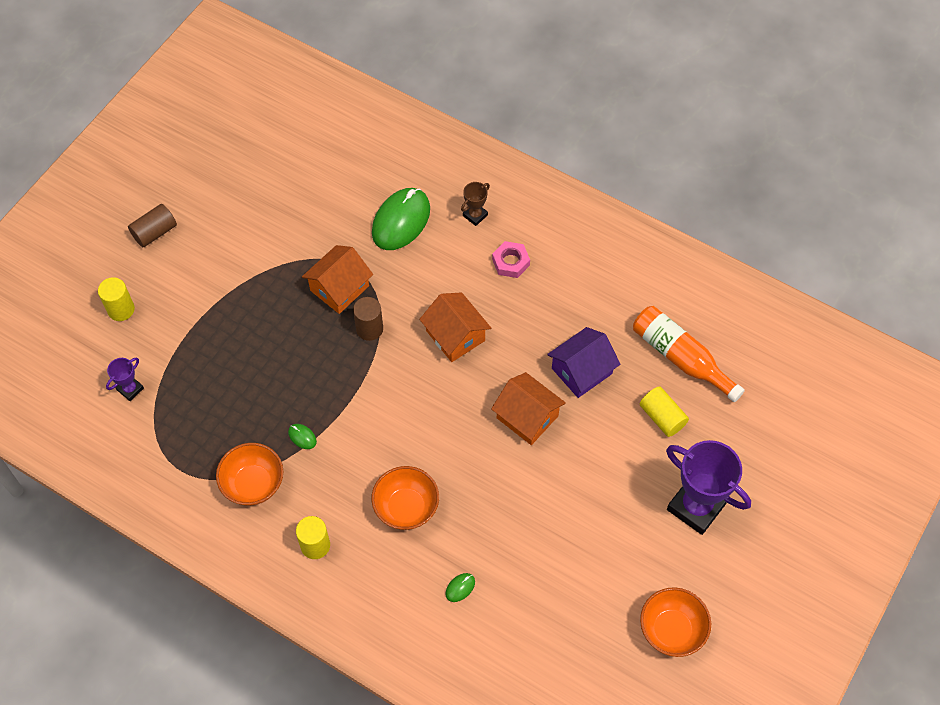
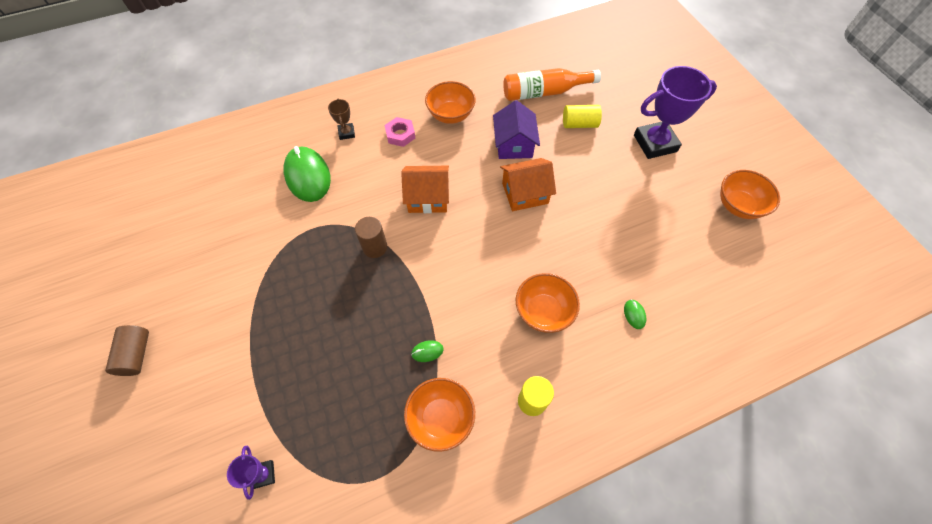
camera: 55 degrees left, 0 degrees up
(121, 309) = (178, 432): yellow cylinder -> none
(339, 288) = (323, 247): orange house -> none
(573, 289) = (450, 115): none -> orange bowl

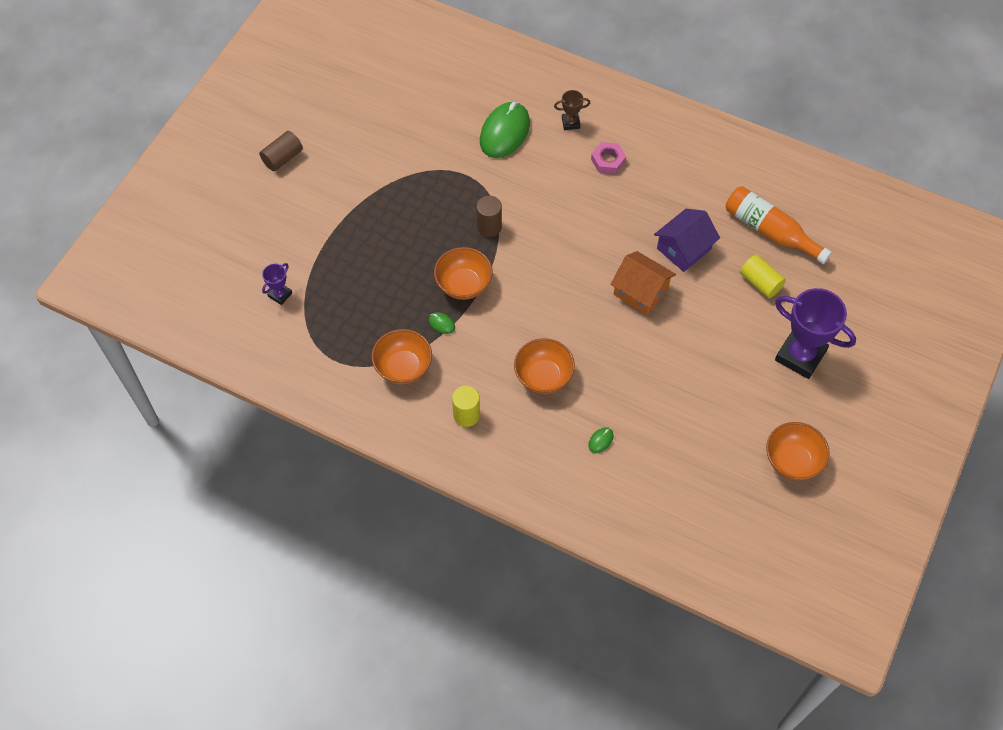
camera: 50 degrees right, 0 degrees up
(346, 133) = (570, 123): brown trophy -> brown trophy turned 45 degrees clockwise
(428, 197) = (567, 227): orange house -> none
(450, 115) = (667, 180): orange bowl -> orange bowl (463, 284)

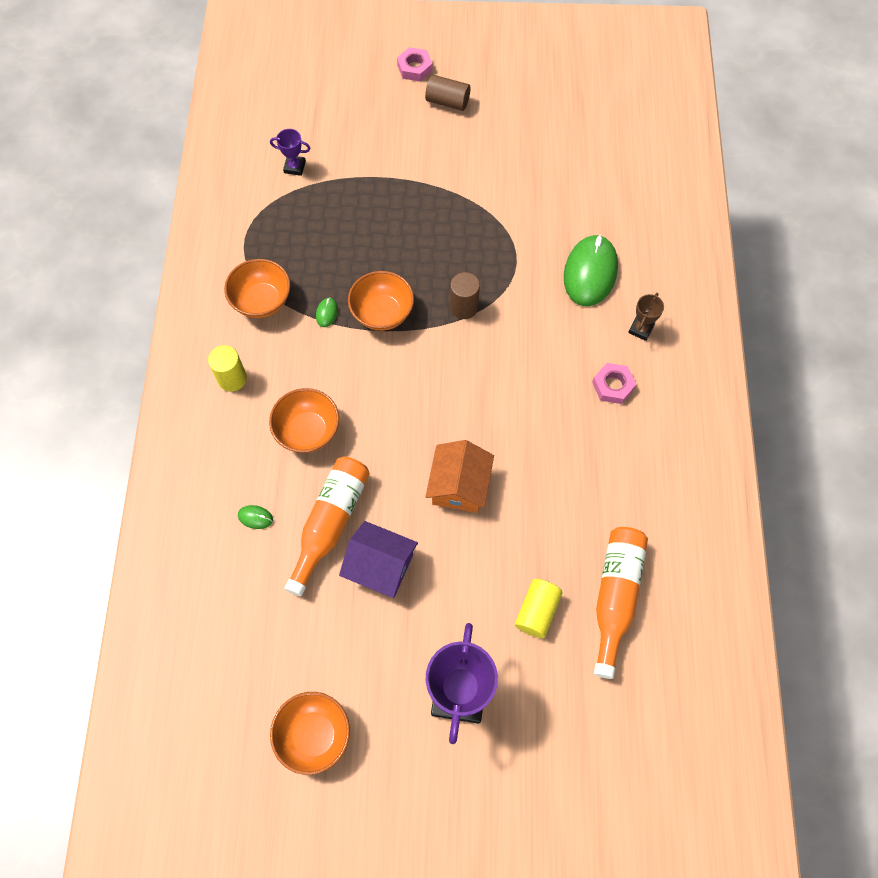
camera: 65 degrees right, 5 degrees up
(231, 167) = (414, 68): none -> pink nut
(504, 132) = (590, 272): green mouse -> green mouse turned 75 degrees counterclockwise
(570, 123) = (641, 329): brown trophy -> brown trophy turned 60 degrees clockwise
(630, 389) = (330, 523): none -> orange bottle
(684, 249) = (539, 509): purple house -> purple house (380, 566)

